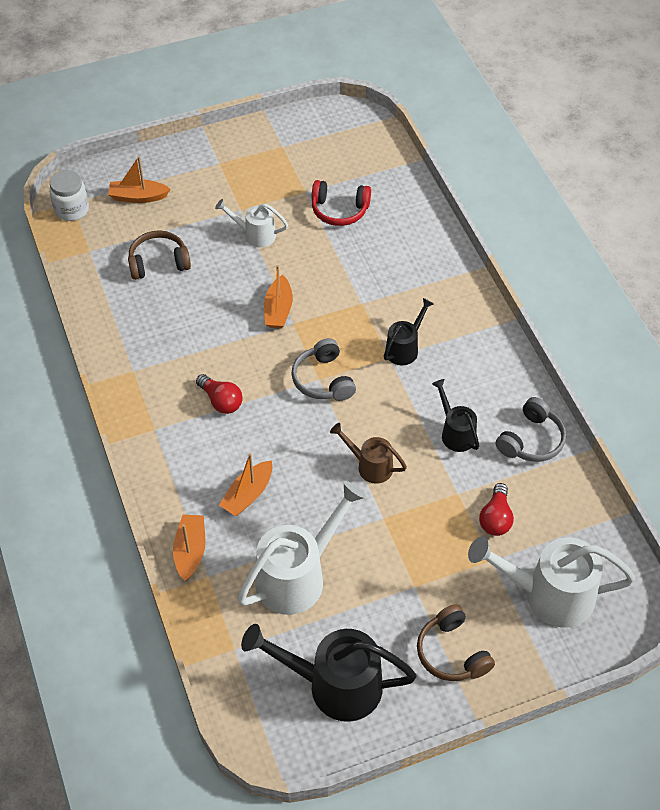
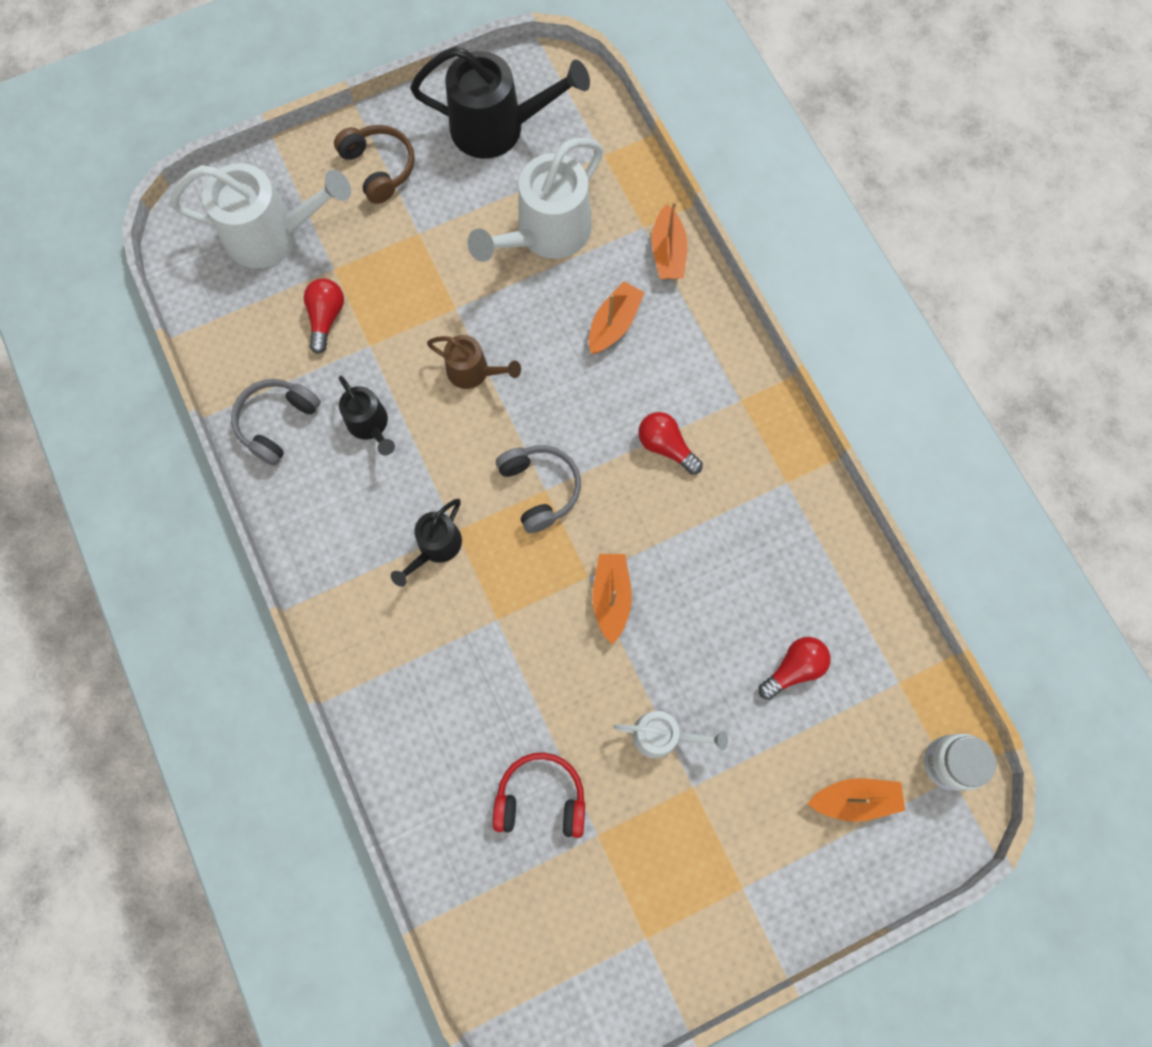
camera: 175 degrees right, 20 degrees up
(158, 262) = (794, 668): brown headphones -> red light bulb

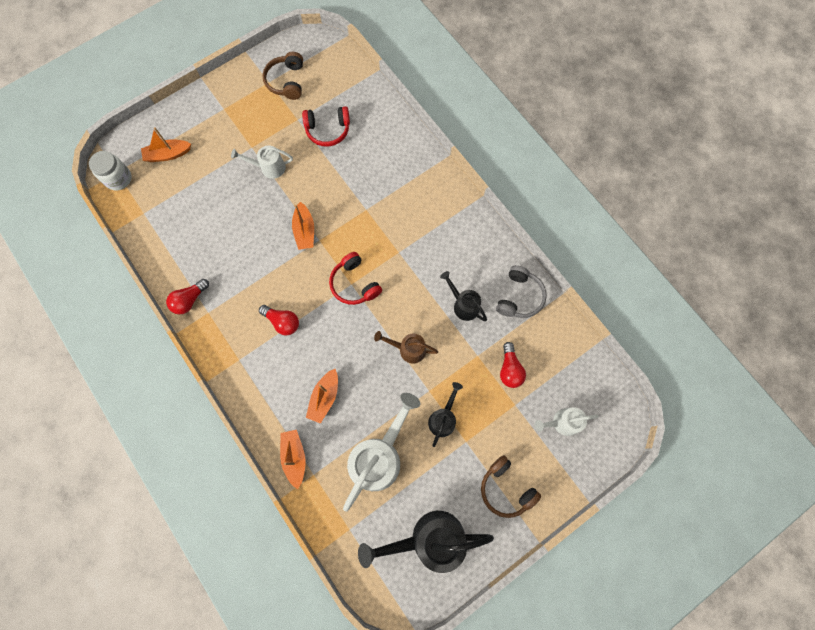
camera: 170 degrees right, 0 degrees up
(274, 235) = (561, 422): white watering can -> white watering can, size x0.54
(435, 548) = (408, 241): black watering can -> black watering can (443, 418)
(539, 489) = (354, 284): grey headphones -> red headphones
(608, 932) = (287, 81): none -> brown headphones
(794, 668) = (201, 211): red light bulb -> red light bulb (189, 300)

